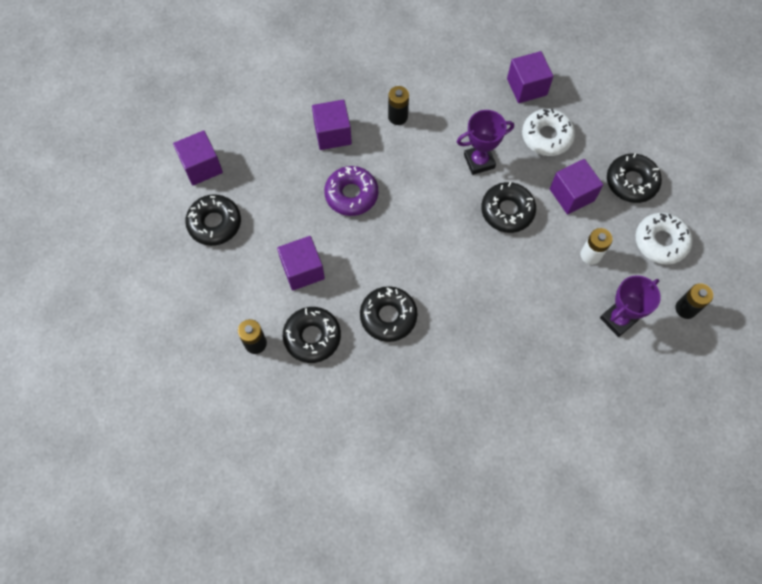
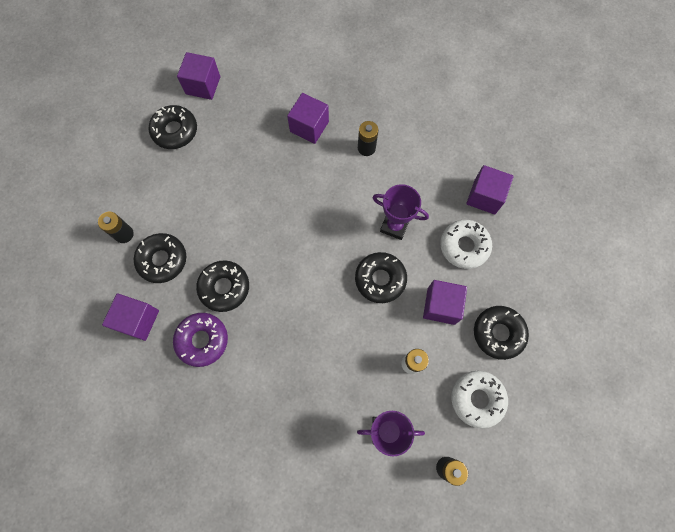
camera: 40 degrees right, 5 degrees up
(302, 270) = (200, 208): purple cube -> purple cube (138, 320)
(351, 194) = (281, 180): purple donut -> purple donut (202, 340)

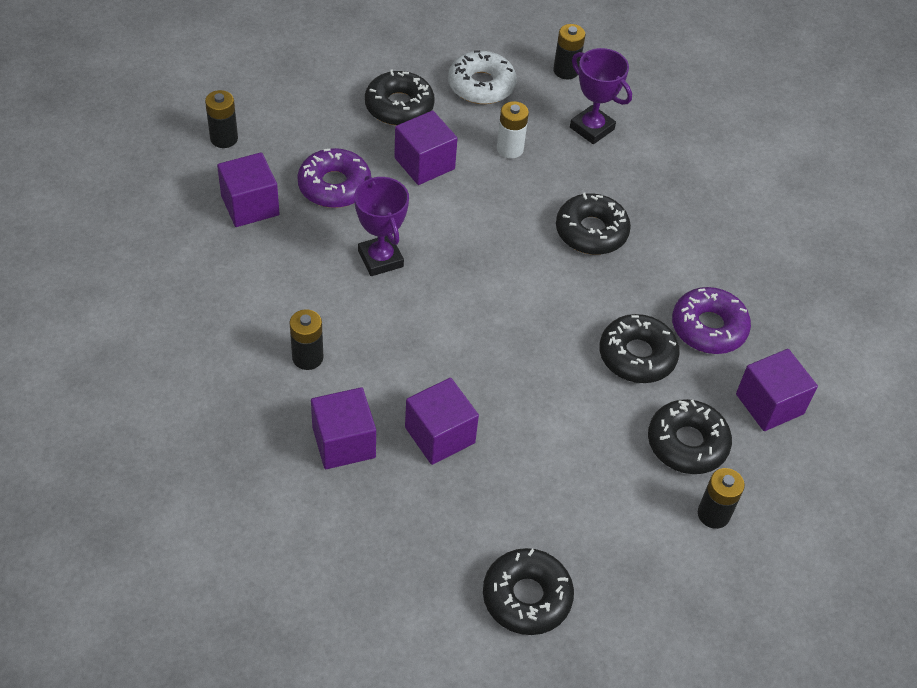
camera: 140 degrees left, 20 degrees down
(203, 85) = (421, 633): purple cube -> purple cube (440, 435)
(380, 279) = (457, 229): black donut -> black donut (591, 231)
(464, 246) = (334, 186): white donut -> purple donut
(546, 221) = (224, 138): none -> black battery

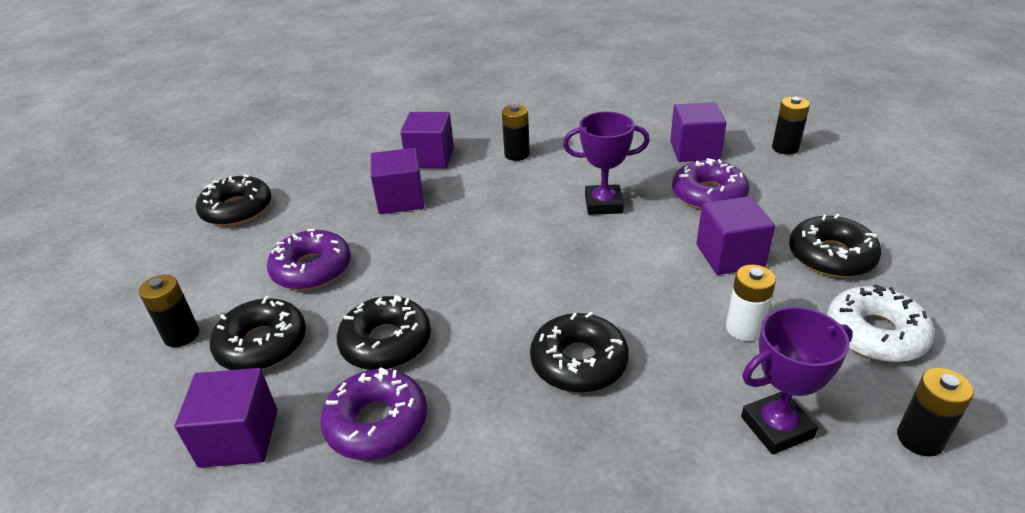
camera: 120 degrees right, 15 degrees down
(583, 458) = (312, 269): none -> purple donut

